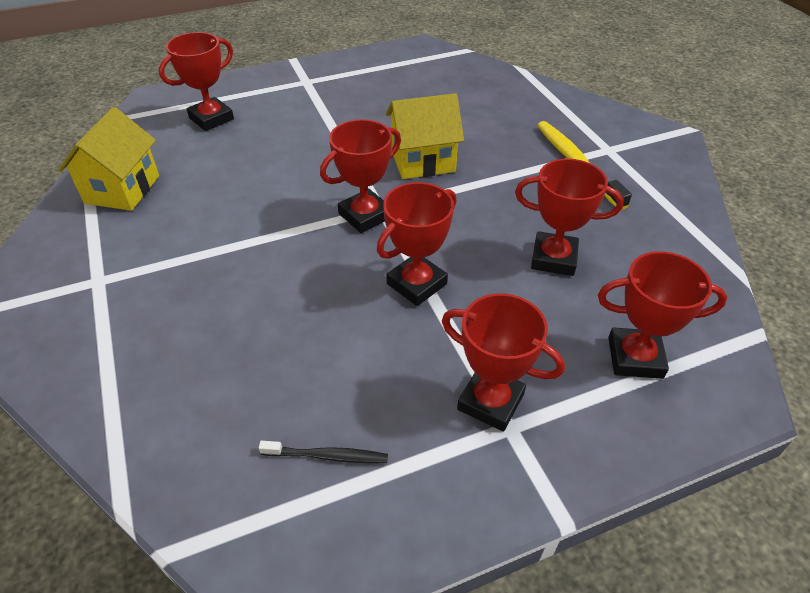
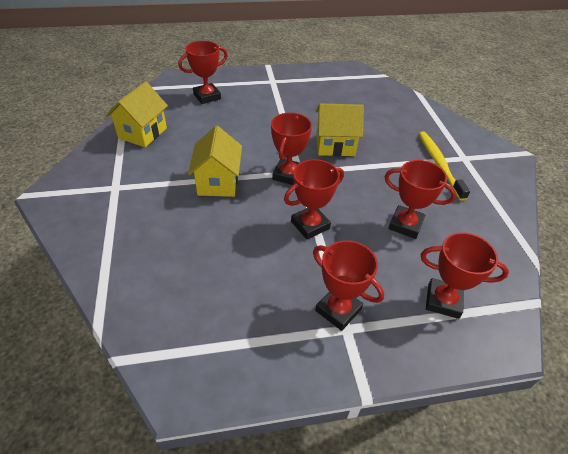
camera: 10 degrees right, 0 degrees up
(261, 244) = (218, 182): none -> yellow house
(328, 456) = (226, 322): black toothbrush -> none
(365, 215) = (288, 175): red trophy -> red trophy turned 45 degrees counterclockwise

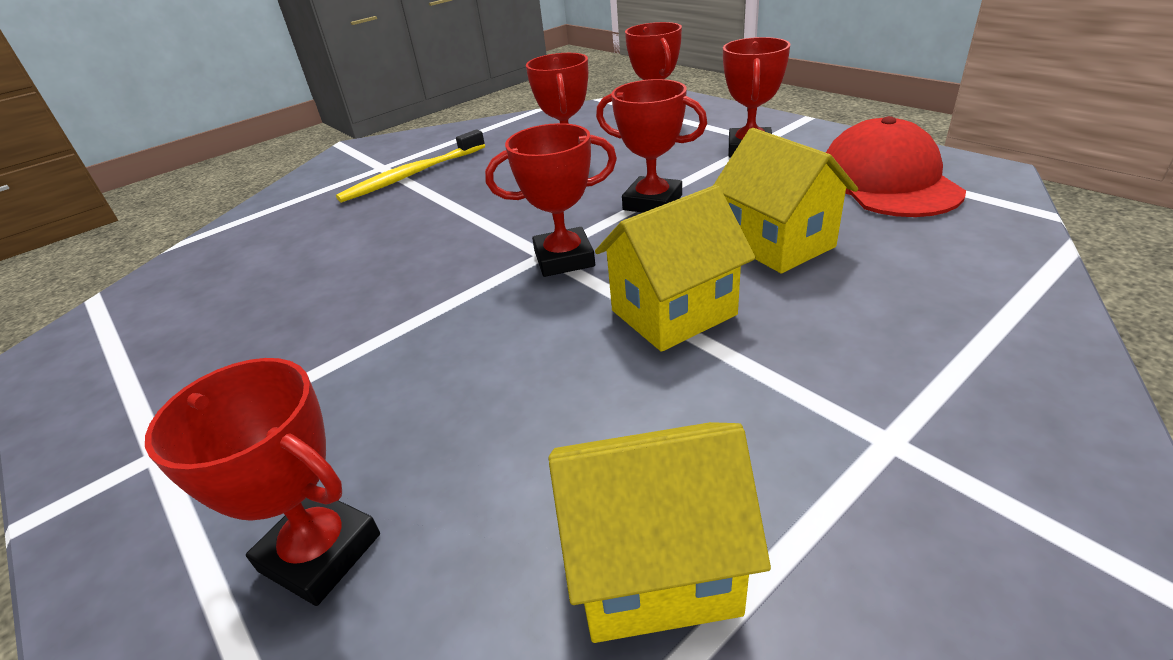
camera: 115 degrees left, 10 degrees down
(225, 331) = (887, 181): none -> red cap
(335, 145) = (431, 253): yellow house -> yellow house (777, 244)

